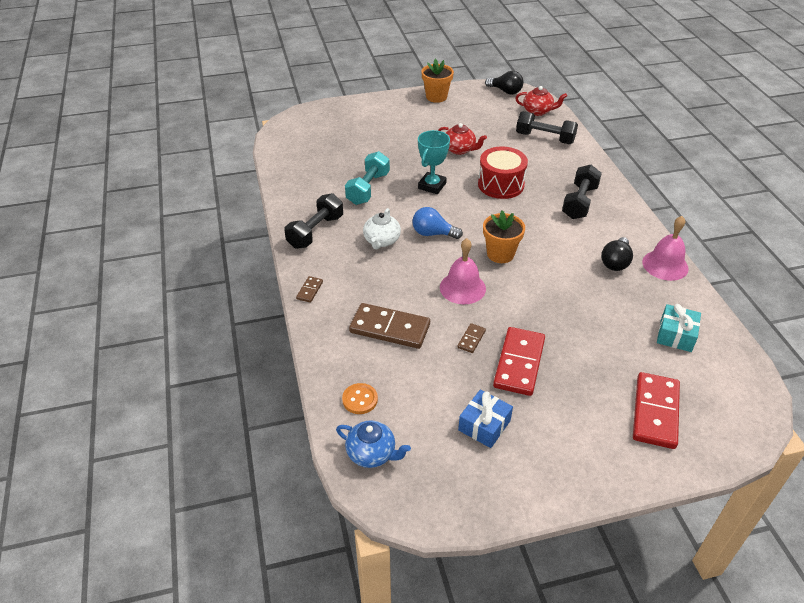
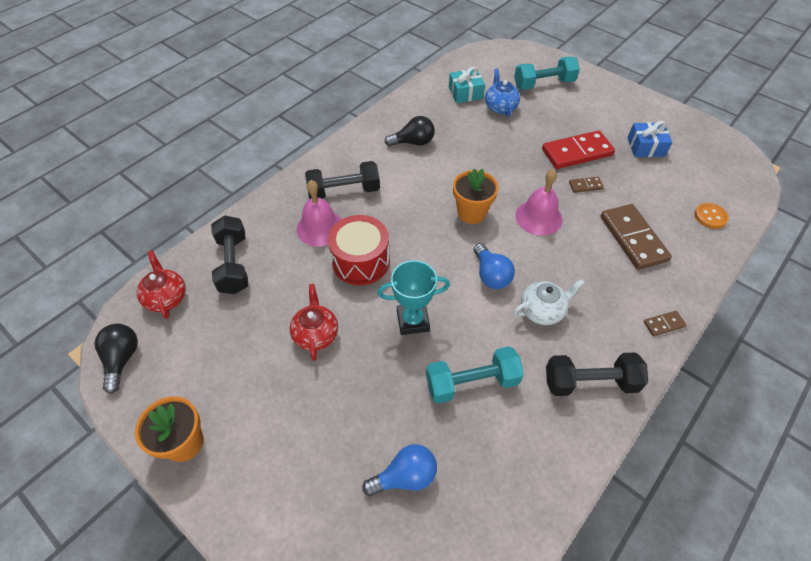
camera: 125 degrees left, 10 degrees up
(346, 147) = (405, 476): none -> blue light bulb
(372, 453) = (734, 187): blue teapot -> blue teapot (500, 107)
(655, 412) = (544, 84): red domino -> turquoise dumbbell
(665, 265) = (391, 117): pink bell -> pink bell (320, 228)

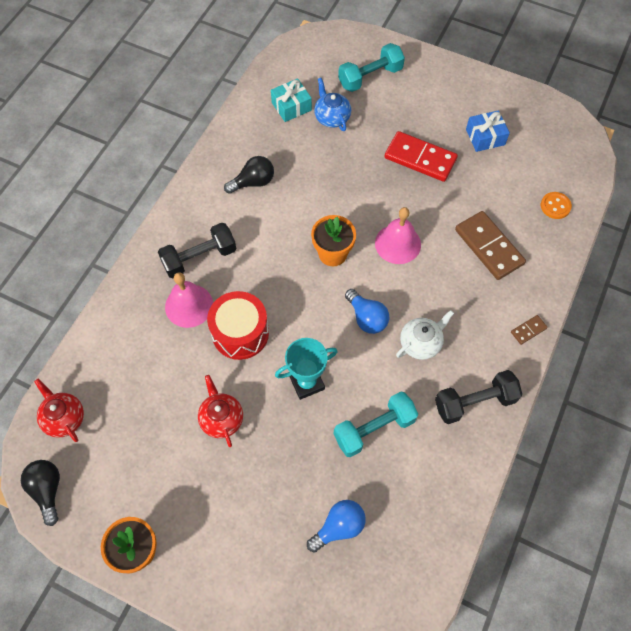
camera: 15 degrees left, 10 degrees up
(233, 264) = (117, 366): black dumbbell -> none
(577, 152) = (420, 158): red domino -> red domino turned 60 degrees clockwise
(585, 186) = (435, 197): brown domino -> none

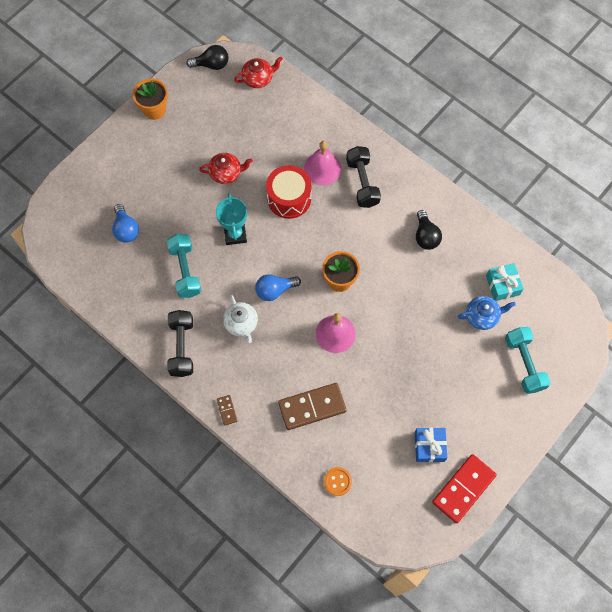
camera: 105 degrees right, 5 degrees up
(420, 158) = (418, 379): red domino -> red domino (463, 488)

